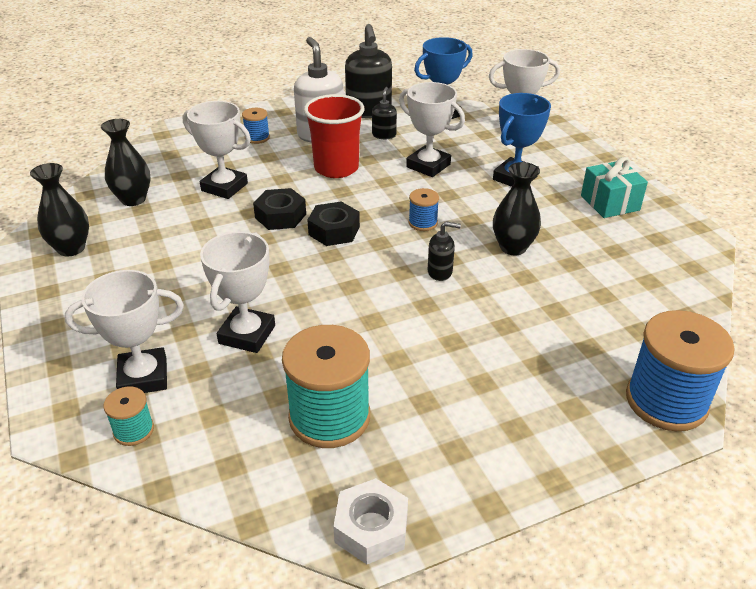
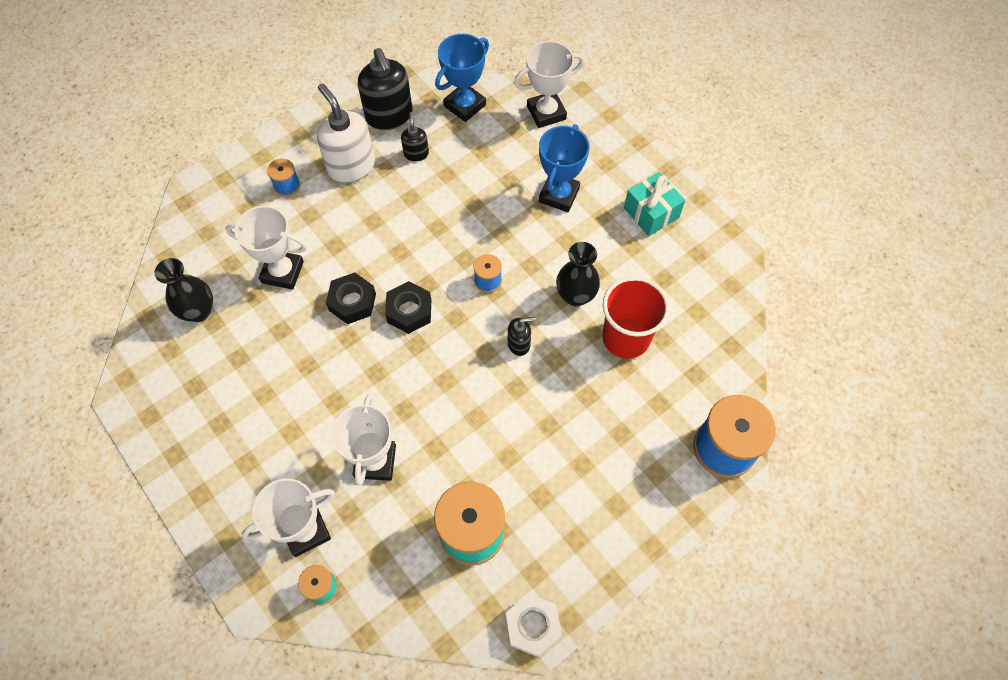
camera: 15 degrees left, 25 degrees up
(71, 248) = (169, 394): black vase -> none
(336, 168) = (384, 218): red cup -> red cup (626, 338)
(428, 166) = (472, 194): white trophy -> none

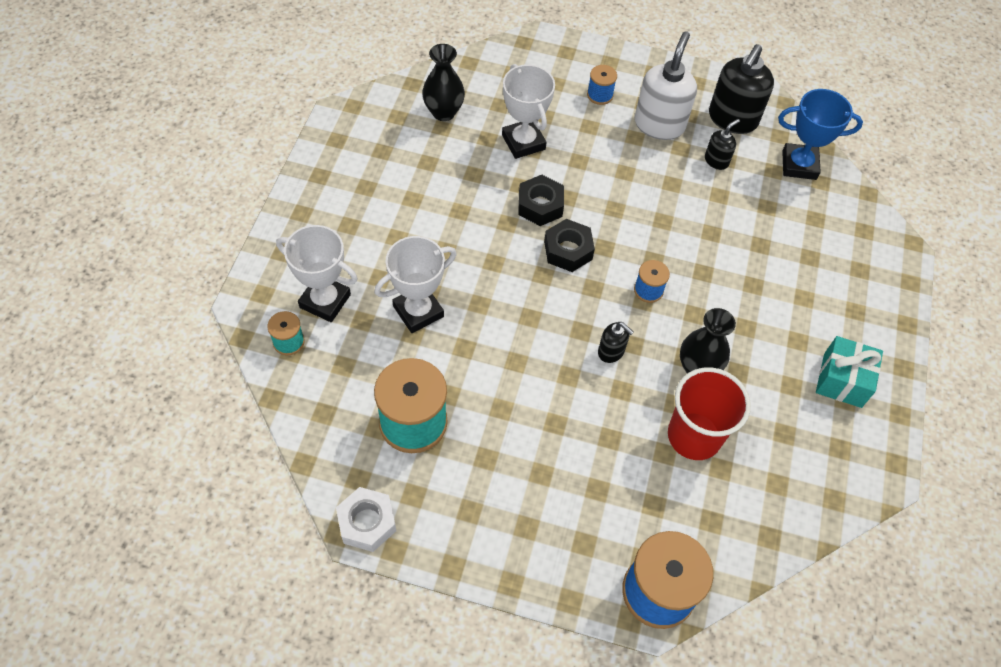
camera: 50 degrees right, 5 degrees down
(546, 113) = (857, 230): white trophy -> none
(559, 195) = (784, 292): blue trophy -> none

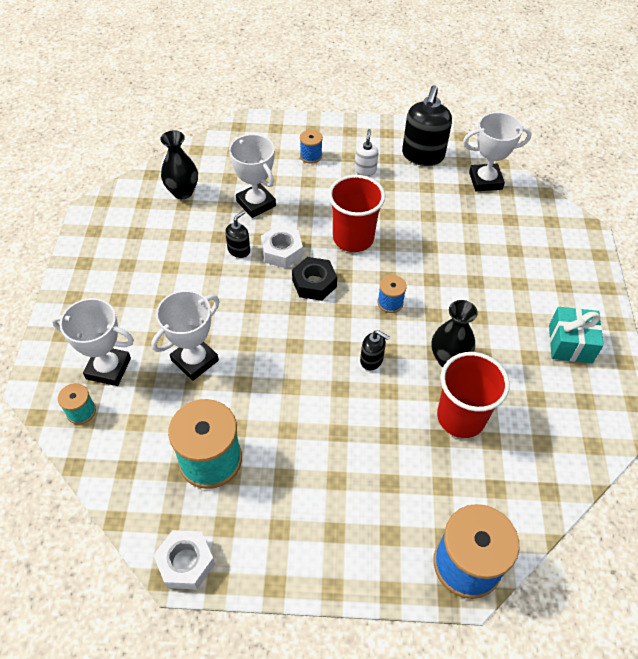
camera: 10 degrees left, 5 degrees down
(540, 205) = (282, 251): black nut -> white nut
(625, 206) = (353, 238): none -> red cup
(659, 124) = (365, 170): white soap dispenser -> white soap dispenser, size x0.51
(716, 161) = (418, 189): black soap dispenser -> black soap dispenser (239, 250)
(799, 165) = (485, 181): blue trophy -> white trophy

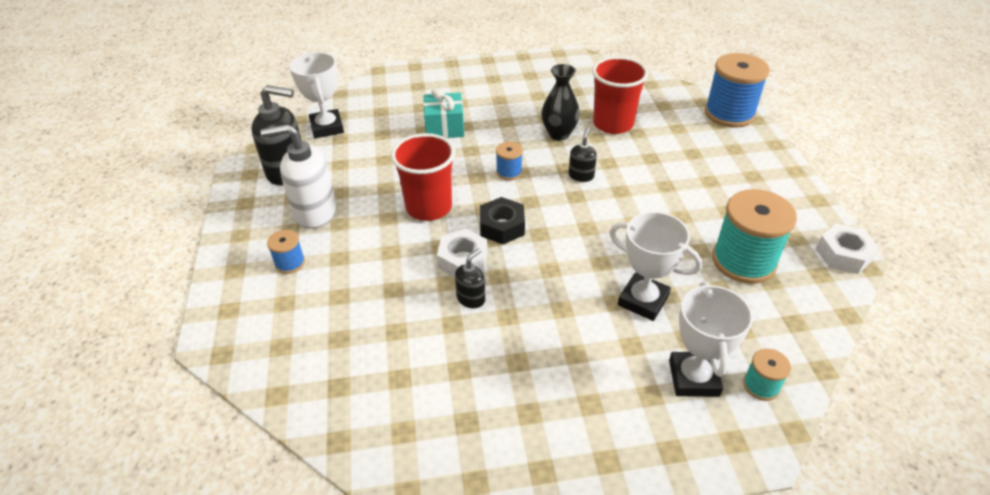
camera: 100 degrees left, 10 degrees down
(183, 192) = (374, 386): black vase -> none
(239, 250) = (471, 298): black soap dispenser -> black soap dispenser turned 105 degrees clockwise
(256, 203) = (386, 299): white trophy -> none
(365, 170) = (315, 212): white soap dispenser -> white soap dispenser, size x1.97
(570, 344) = (516, 78): turquoise gift -> turquoise gift (444, 127)

